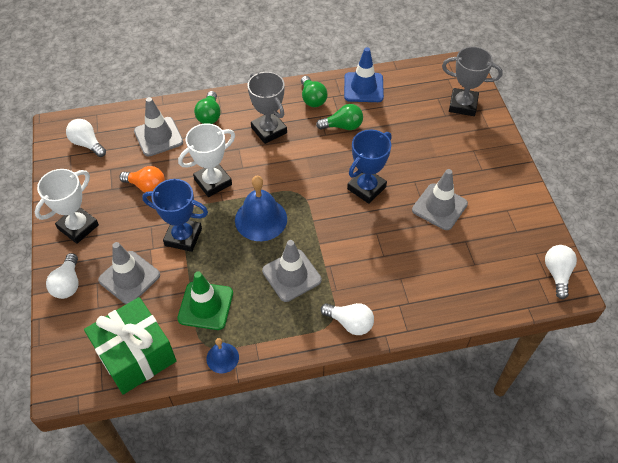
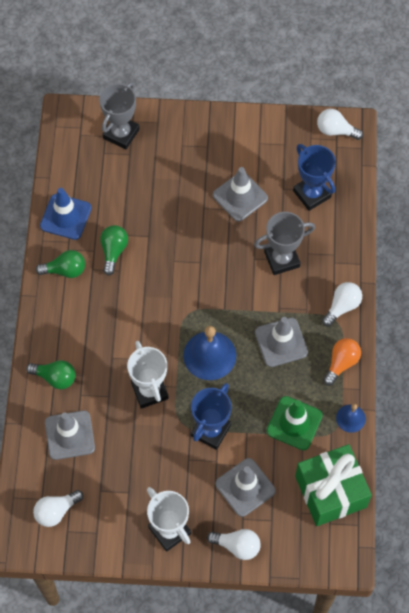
camera: 75 degrees left, 10 degrees up
(146, 186) = (136, 456): orange light bulb -> orange light bulb (341, 363)
(269, 130) = (96, 323): grey trophy -> grey trophy (282, 259)
(366, 188) = (199, 252): blue trophy -> blue trophy (312, 194)

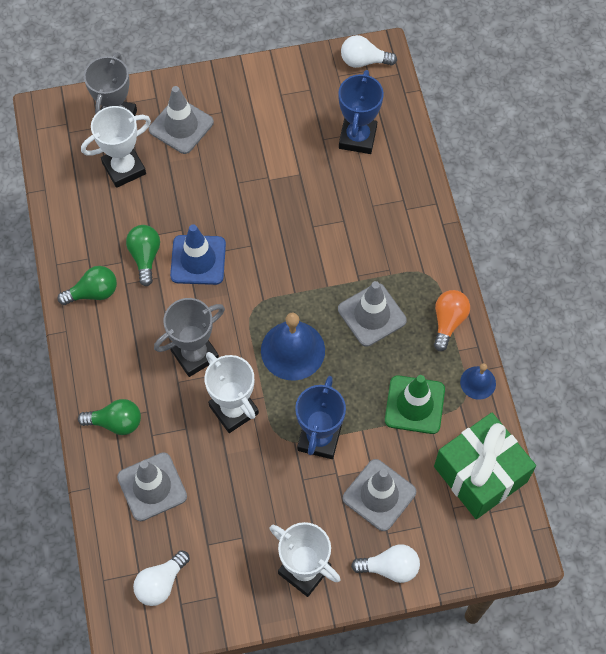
camera: 15 degrees left, 0 degrees up
(65, 217) = (77, 230): blue traffic cone -> blue traffic cone (198, 260)
(116, 175) = (124, 168): none -> white trophy
(240, 197) = (276, 160): grey traffic cone -> grey traffic cone (181, 126)
(282, 259) = (345, 219): grey trophy -> grey trophy (194, 354)
(312, 194) = (357, 138): blue trophy -> blue trophy turned 60 degrees clockwise
(342, 306) = (430, 257): white light bulb -> none

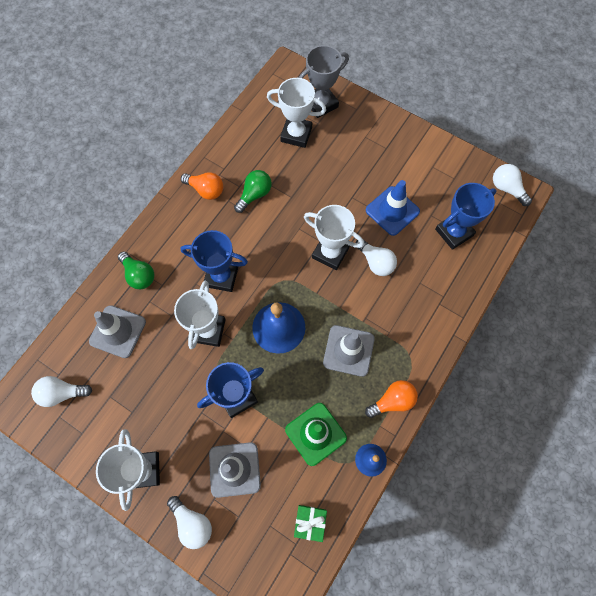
camera: 45 degrees right, 5 degrees up
(93, 292) = (206, 190): green light bulb -> orange light bulb
(181, 126) = (353, 137): grey traffic cone -> none
(194, 354) = (221, 276): grey trophy -> blue trophy
(198, 260) = (281, 223): blue traffic cone -> blue traffic cone (392, 211)
(270, 248) = (330, 253): none -> white trophy
(318, 221) = (375, 262): none -> white light bulb
(480, 474) = (310, 522): green gift -> green gift, size x0.47

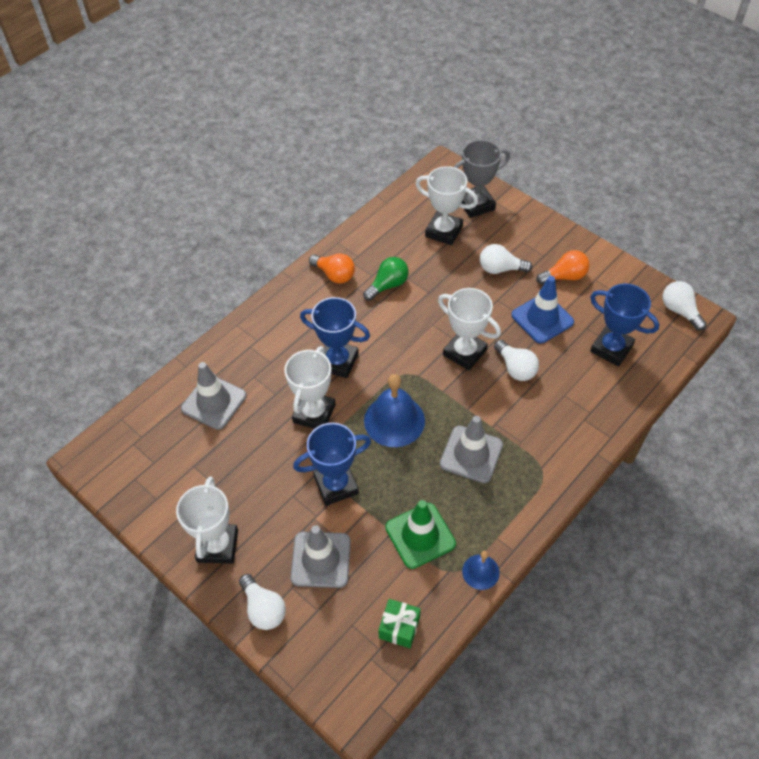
camera: 10 degrees right, 15 degrees down
(62, 393) = (142, 456): white light bulb -> white light bulb (500, 269)
(139, 275) = (247, 349): green light bulb -> none
(392, 401) = (515, 513): orange light bulb -> orange light bulb (564, 276)
(454, 232) = (611, 348): blue trophy -> blue trophy turned 60 degrees clockwise

